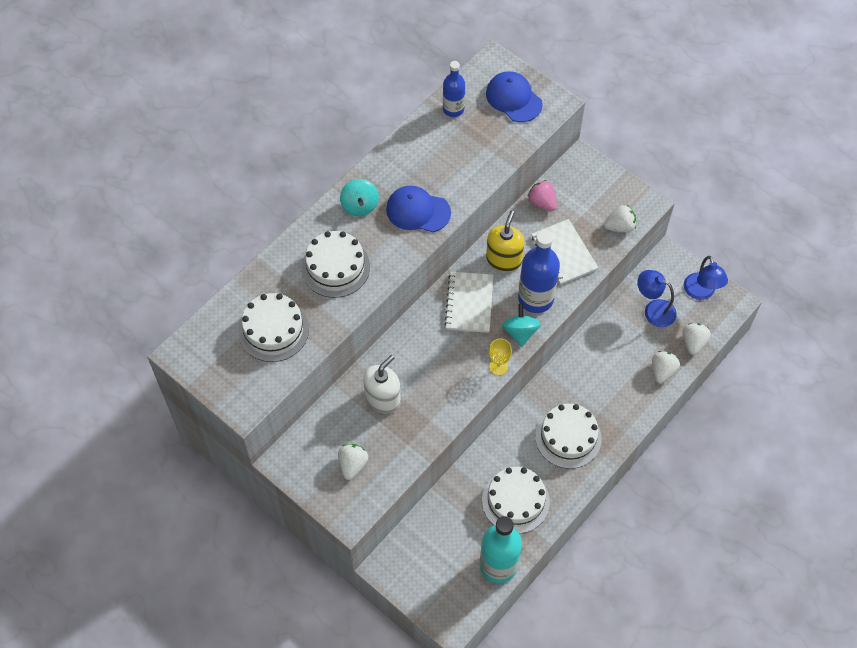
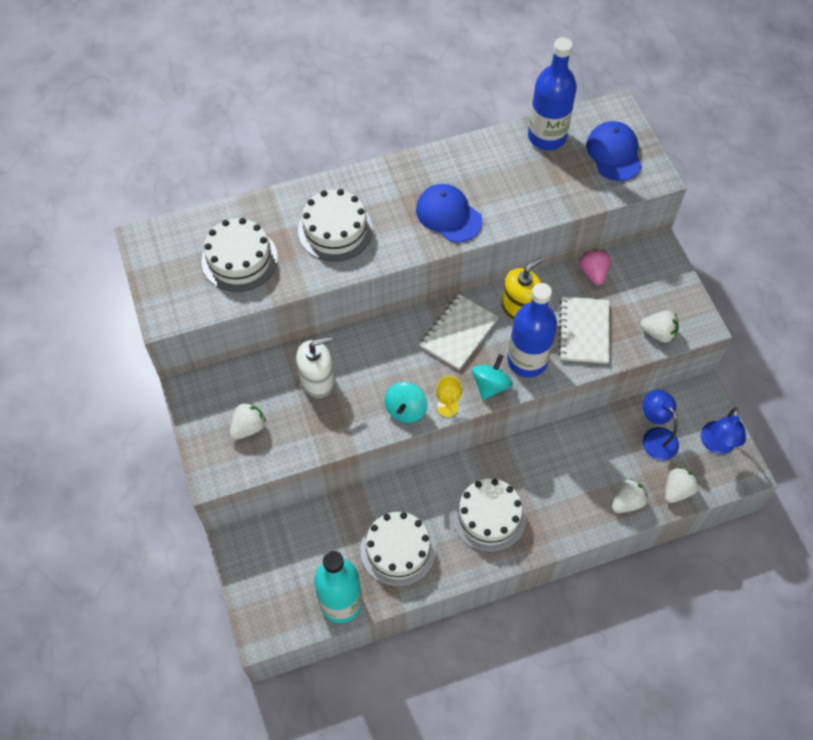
camera: 30 degrees right, 0 degrees up
(360, 206) = (396, 184): turquoise spinning top -> turquoise spinning top (405, 410)
(453, 109) = (546, 137): blue bottle -> blue bottle, size x1.63

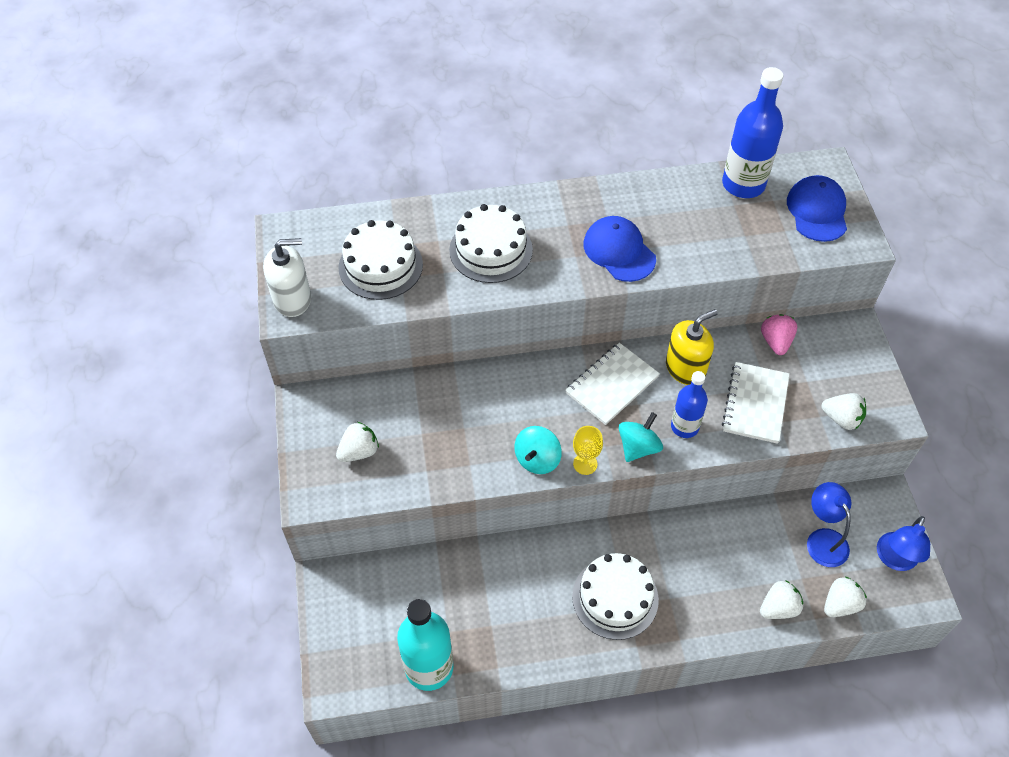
camera: 10 degrees right, 5 degrees down
(317, 380) = (445, 412): white soap dispenser -> white soap dispenser (292, 299)
(398, 550) = (504, 618): white cake -> none
(527, 361) = (684, 427): blue bottle -> blue bottle, size x0.62

